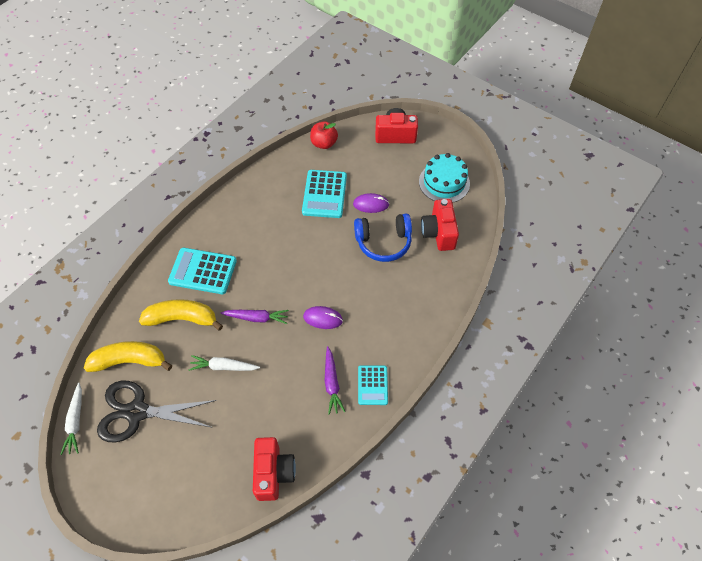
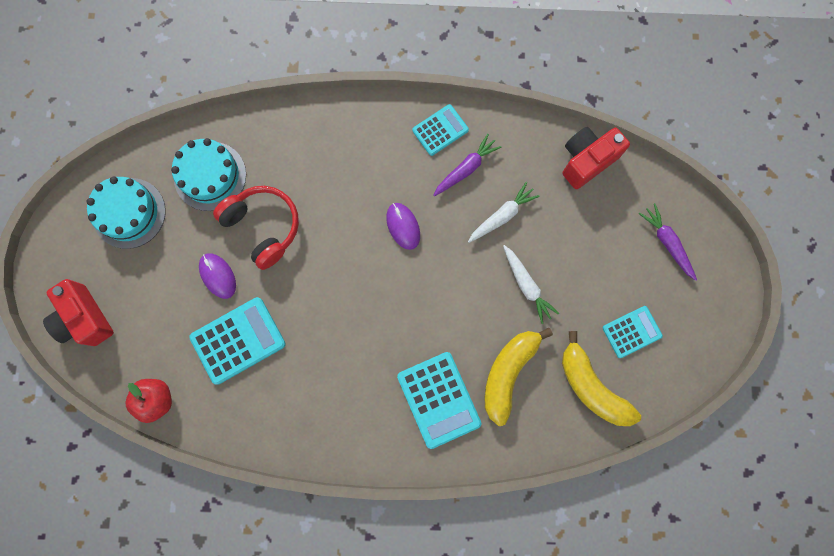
camera: 125 degrees left, 20 degrees up
(76, 421) = (686, 384): white carrot -> white carrot (502, 216)
(137, 412) = (632, 332): black scissors -> turquoise calculator
(182, 318) = (508, 373): yellow banana -> yellow banana turned 60 degrees clockwise
(257, 318) = (451, 294): purple carrot -> purple carrot (667, 243)
(383, 242) = (263, 227): blue headphones -> red headphones
(438, 233) = (210, 176): red camera -> turquoise cake

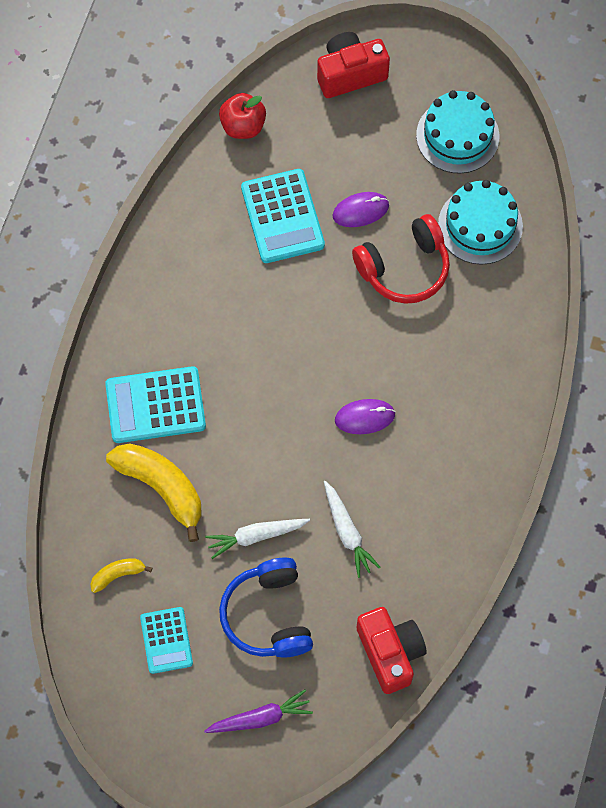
camera: 105 degrees right, 10 degrees down
(440, 130) = (473, 490): turquoise calculator -> none
(466, 168) = (417, 506): purple carrot -> none
(586, 258) = (268, 615): none -> blue headphones
(591, 387) = (118, 574): yellow banana -> yellow banana, size x0.49

